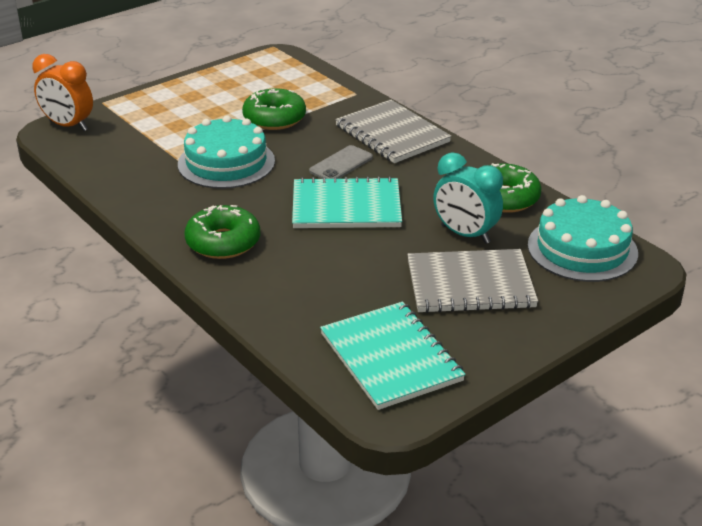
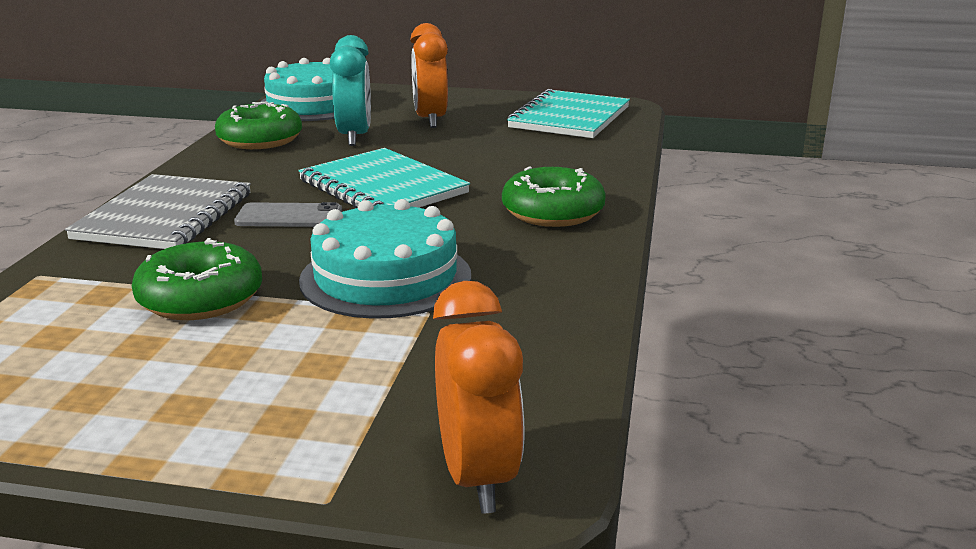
camera: 130 degrees left, 10 degrees down
(470, 284) = (430, 120): grey notebook -> orange clock

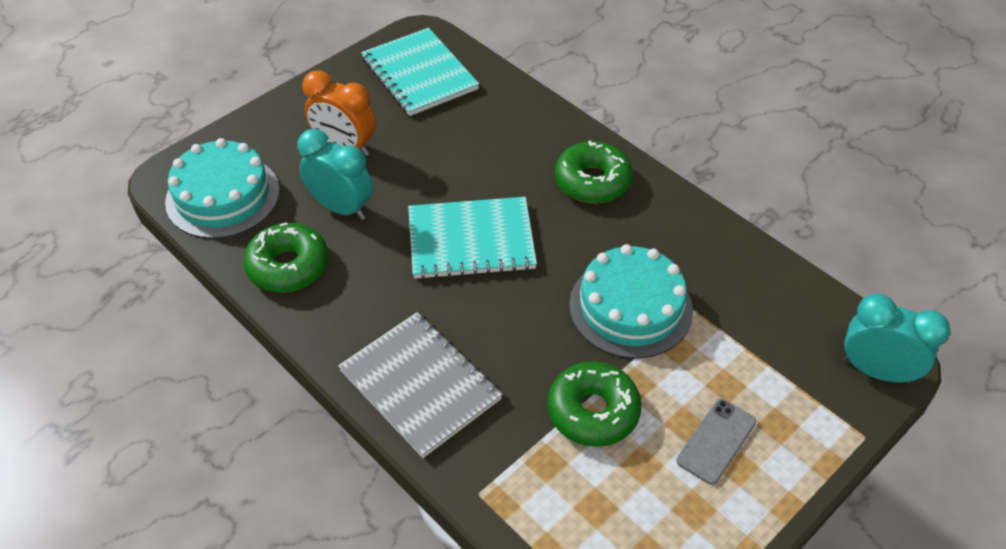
camera: 55 degrees left, 25 degrees up
(289, 216) = (485, 314): grey phone -> grey phone (716, 441)
(477, 477) = (876, 371): orange clock -> turquoise clock

